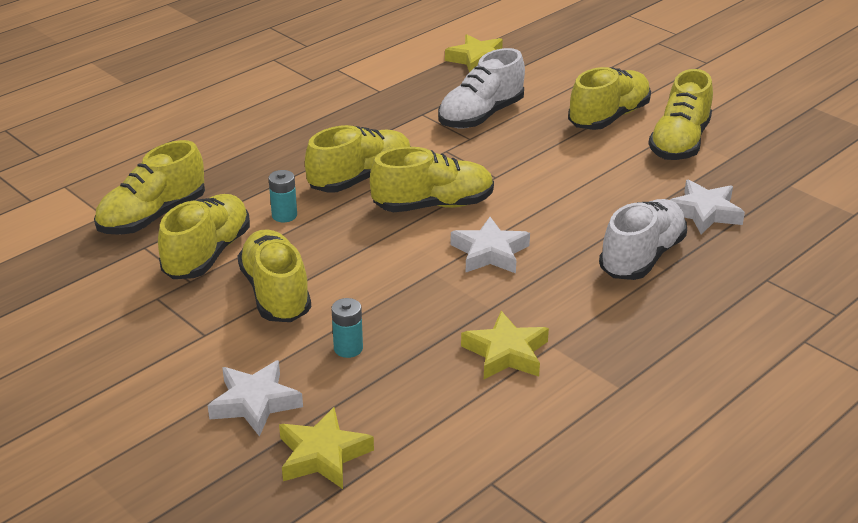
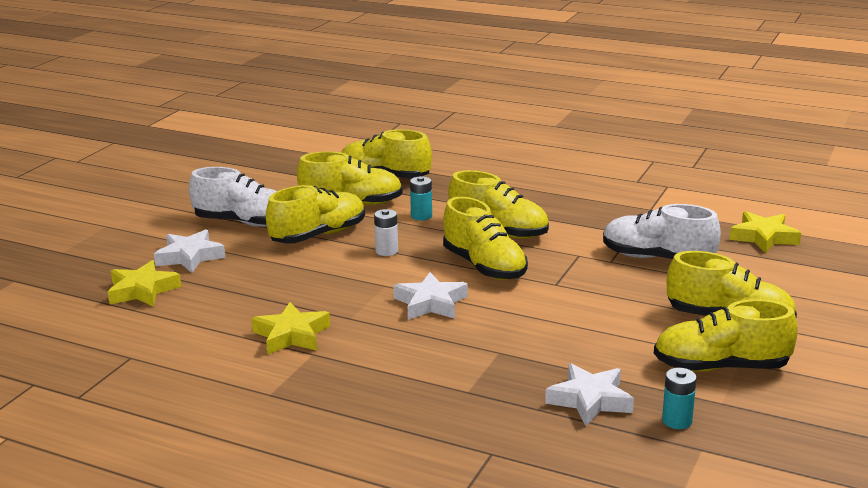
camera: 70 degrees right, 10 degrees down
(348, 348) = (266, 274): turquoise battery -> turquoise battery (677, 421)
(353, 255) = (387, 251): none -> white battery
(642, 257) = (478, 376): white shoe -> white shoe (244, 222)

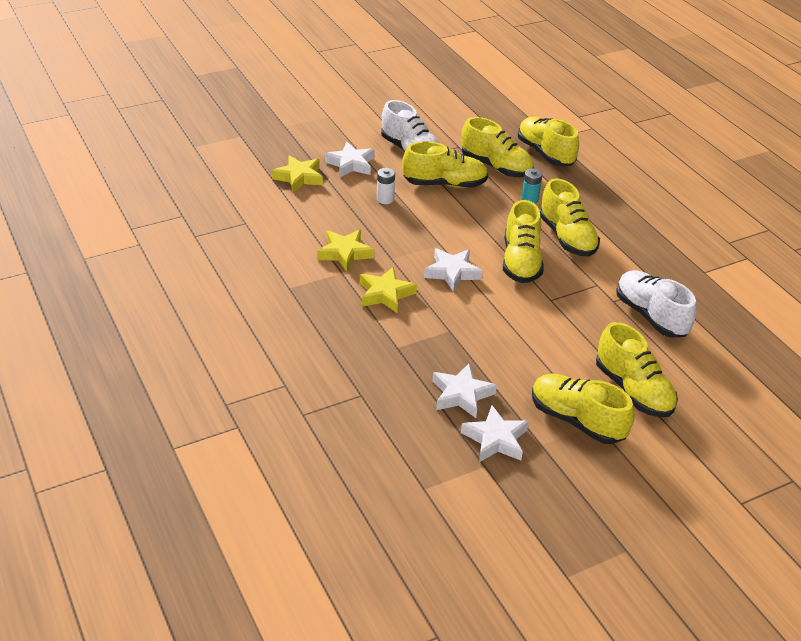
camera: 35 degrees right, 15 degrees up
(387, 251) = (473, 218): white battery -> white battery (385, 199)
(677, 421) = (495, 439): turquoise battery -> white star
(763, 237) = (759, 339): yellow star -> yellow star (385, 294)

